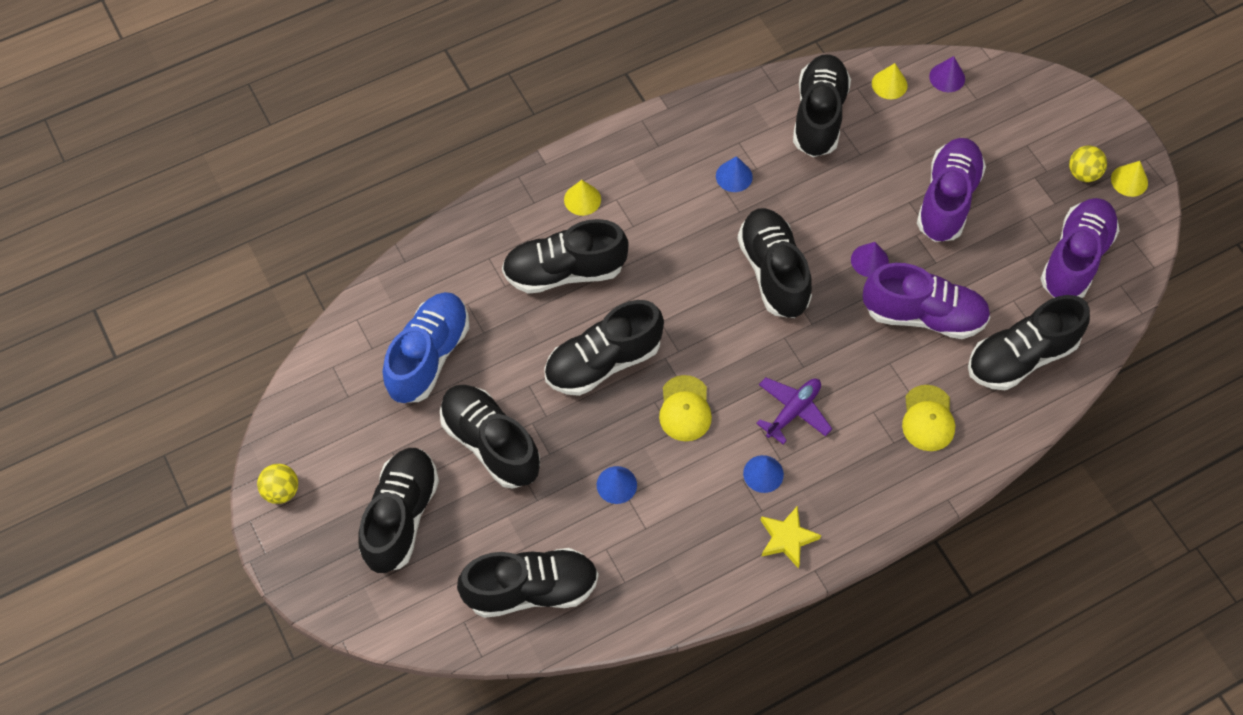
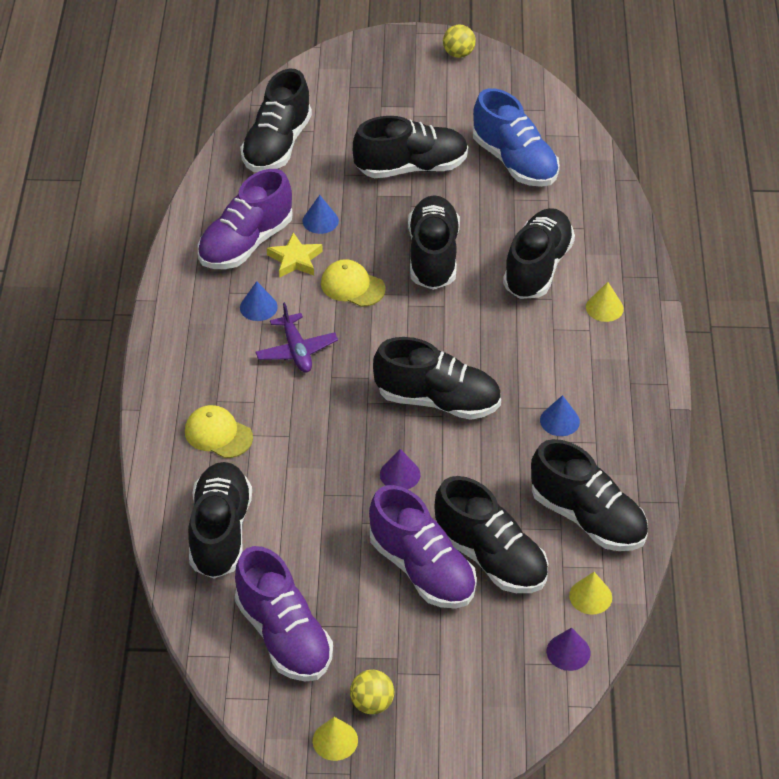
camera: 120 degrees right, 15 degrees down
(401, 516) = (389, 103): black shoe -> black shoe (490, 557)
(787, 538) = (194, 296): yellow star -> yellow star (295, 259)
(923, 315) = (315, 484): purple shoe -> purple shoe (246, 243)

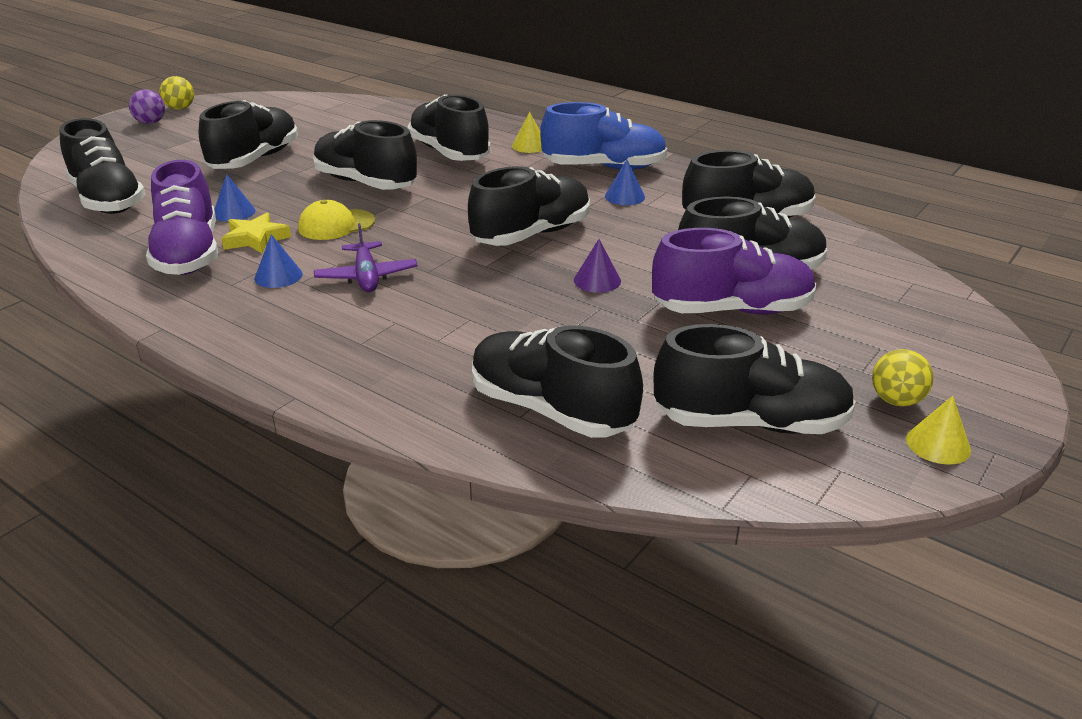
camera: 55 degrees left, 15 degrees down
(218, 434) = (408, 359): yellow cap -> none
(284, 636) = (751, 423): purple shoe -> black shoe
(296, 350) = (366, 276): purple plane -> purple plane turned 60 degrees clockwise
(415, 61) = (150, 123): none -> purple ball
(515, 162) = (328, 126): blue shoe -> blue shoe (604, 168)
(568, 652) = (899, 277): purple cone -> none
(590, 596) = (839, 247): yellow cone -> none

